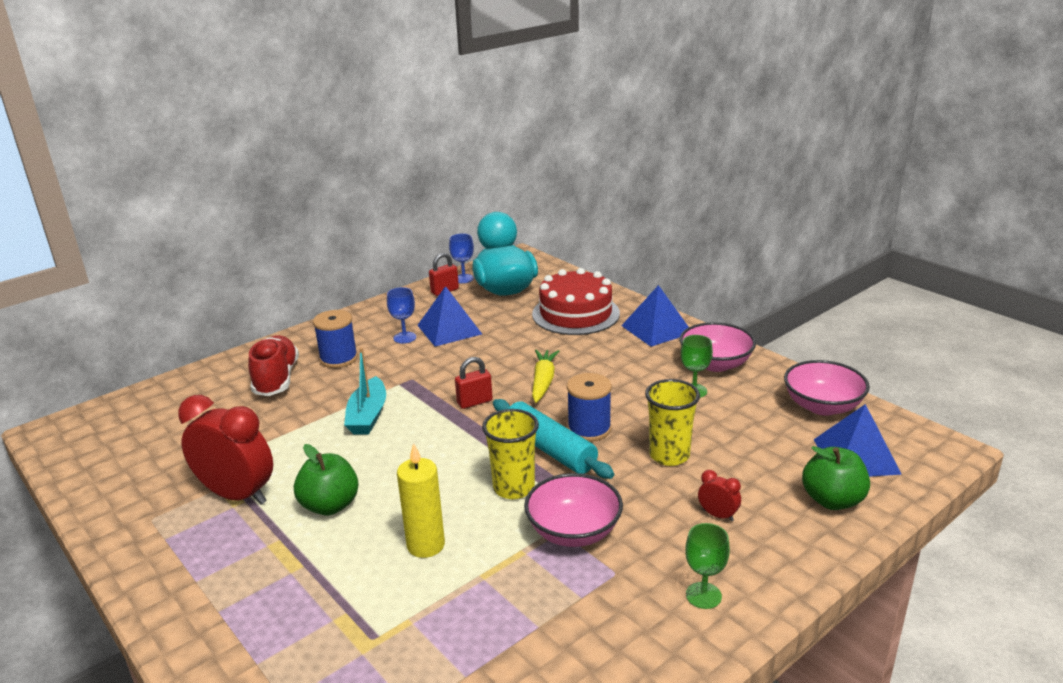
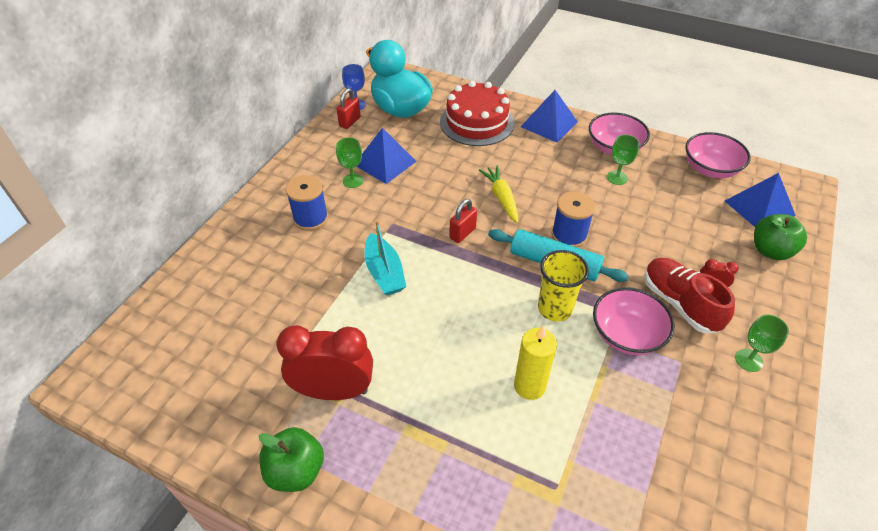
camera: 25 degrees left, 20 degrees up
(276, 379) = (270, 256): red shoe -> red shoe (680, 303)
(330, 505) = (423, 374): green apple -> green apple (296, 471)
(404, 337) = (353, 181): blue goblet -> green goblet
(669, 455) = (642, 243): yellow cup -> none

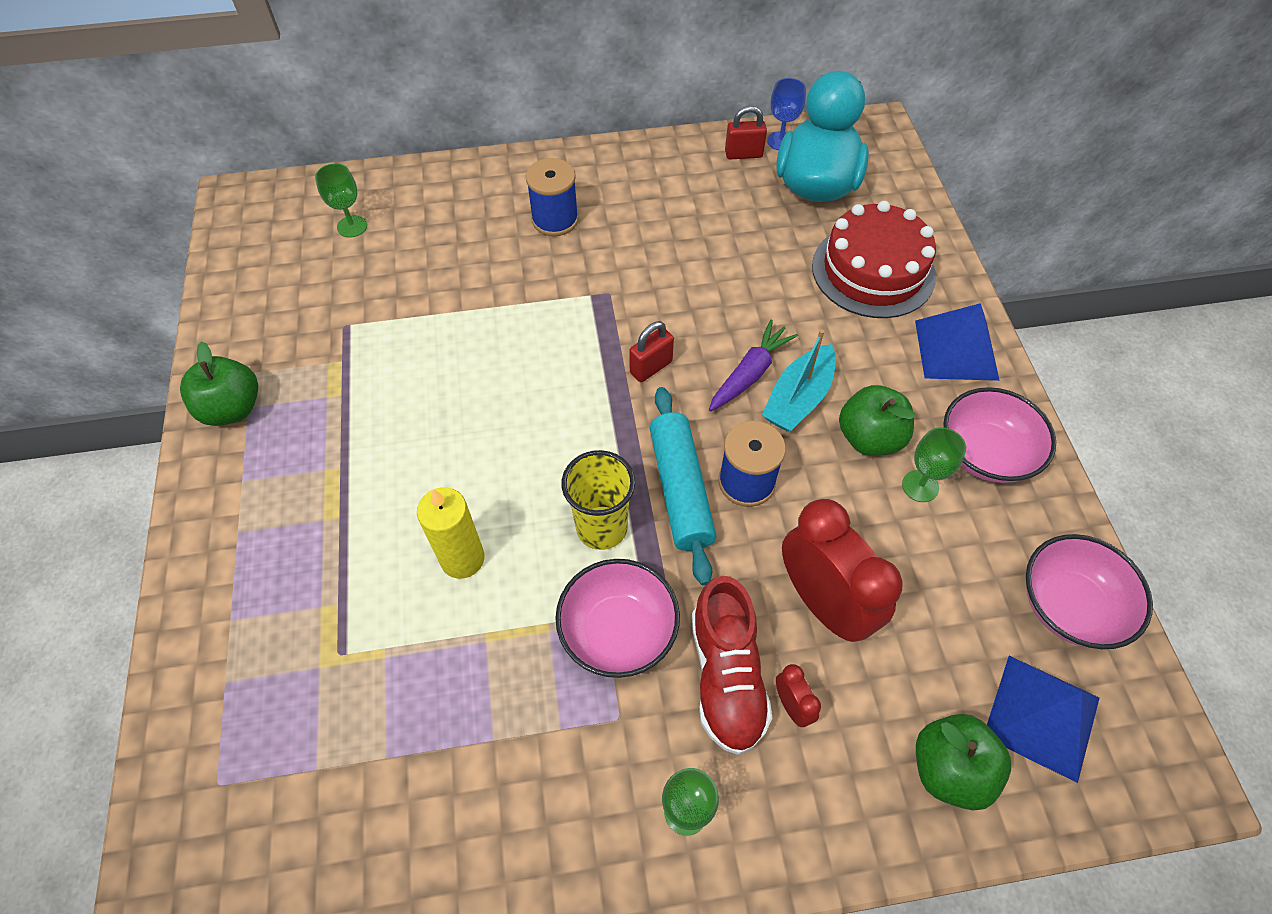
camera: 55 degrees right, 10 degrees up
(334, 391) = (340, 382): red clock -> red clock (823, 603)
(353, 181) = (646, 218): green goblet -> green goblet (352, 226)
(384, 272) = (528, 330): turquoise boat -> turquoise boat (798, 398)
(385, 163) = (704, 227): blue pyramid -> none
(462, 233) = (651, 367): red padlock -> red padlock turned 45 degrees counterclockwise
(501, 198) = (750, 373): yellow carrot -> purple carrot
(576, 178) = (869, 438): none -> green apple
(680, 303) = (726, 676): red shoe -> red shoe turned 150 degrees clockwise

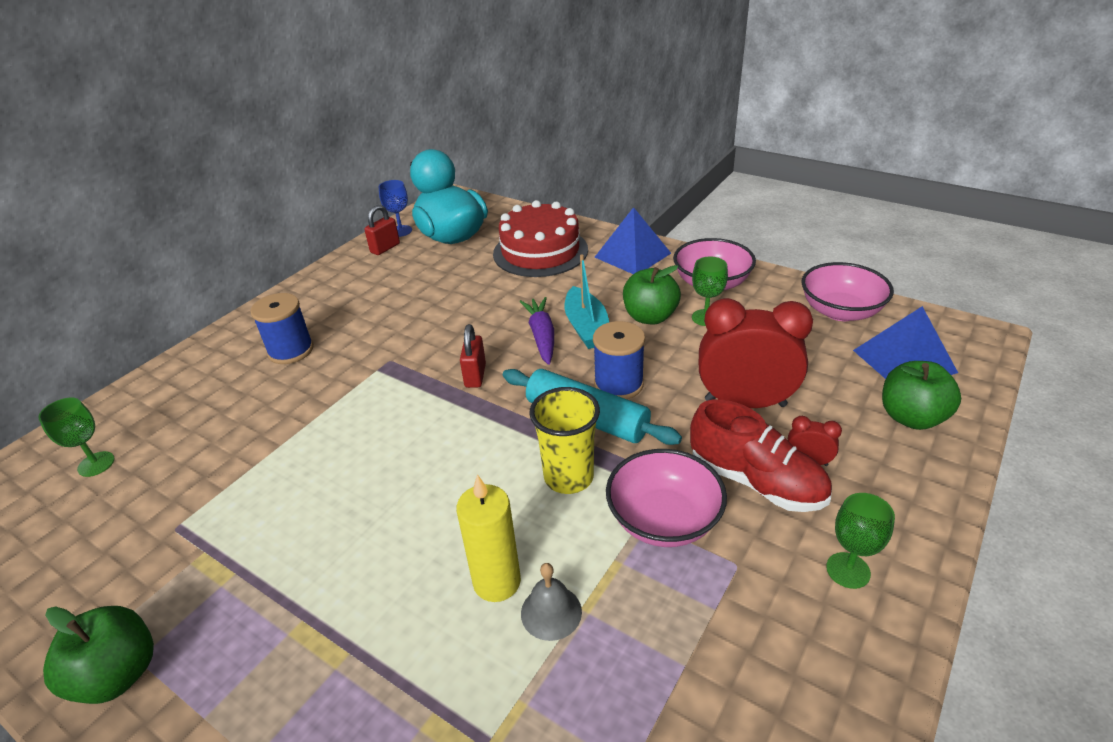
camera: 45 degrees left, 20 degrees down
(466, 615) = (551, 612): none -> grey bell

